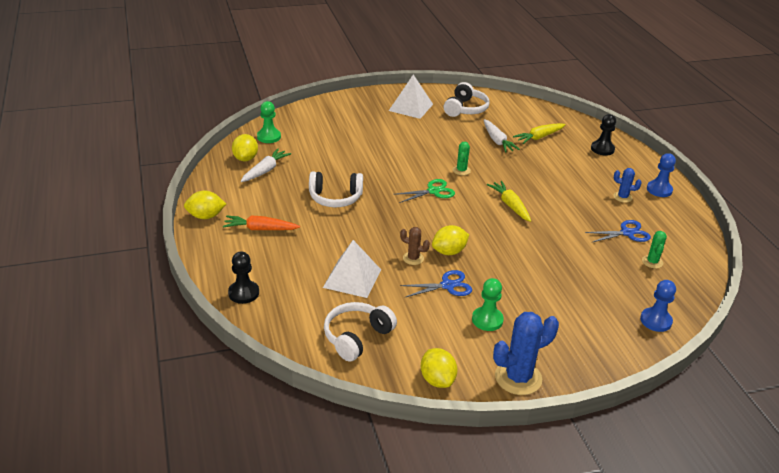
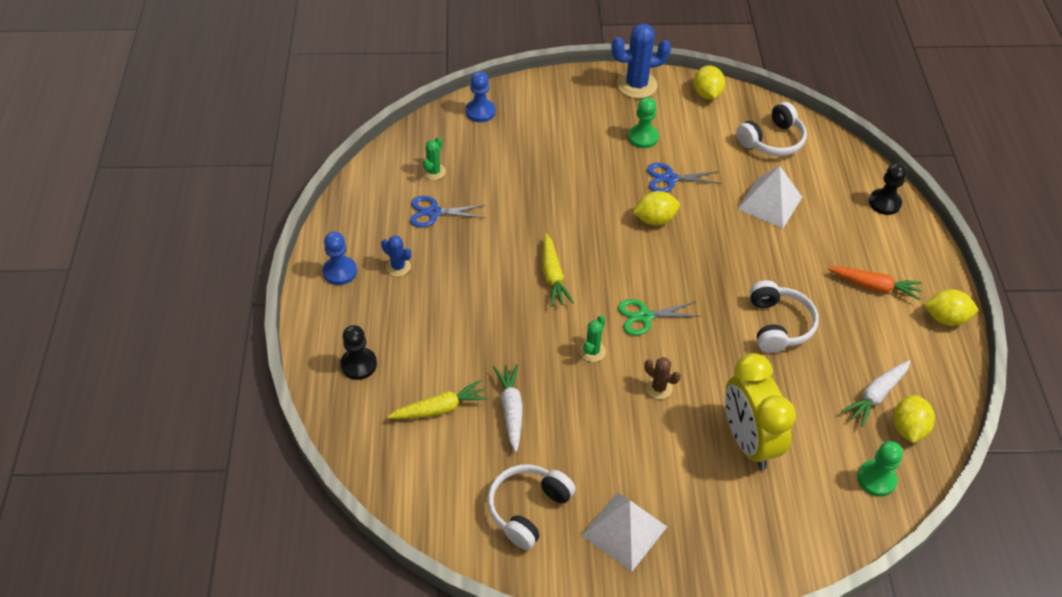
camera: 165 degrees left, 15 degrees up
(335, 198) = (778, 325): white headphones -> white headphones turned 75 degrees clockwise
(349, 143) = (748, 441): none -> yellow clock
(413, 258) = (698, 217): brown cactus -> brown cactus (658, 388)

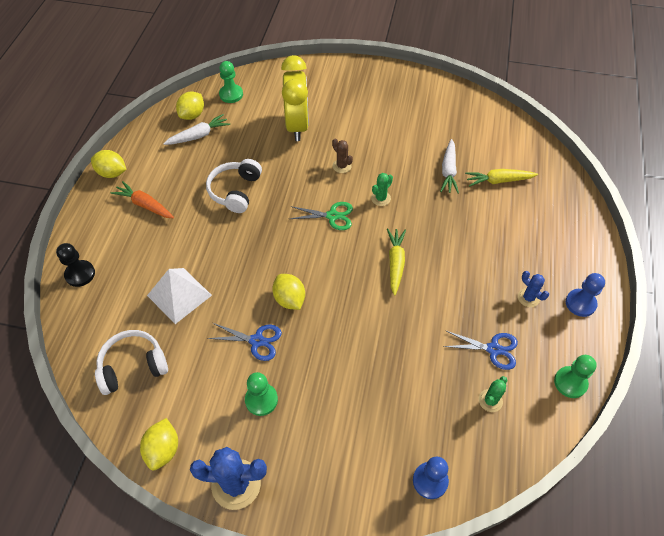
camera: 165 degrees left, 5 degrees up
(357, 198) = (570, 382): none -> green pawn
(359, 364) = (559, 221): black pawn -> none
(528, 509) = (448, 116): white headphones -> none
(624, 531) = (392, 97): white pyramid -> none
(655, 219) = (289, 299): yellow lemon -> yellow lemon turned 60 degrees clockwise

